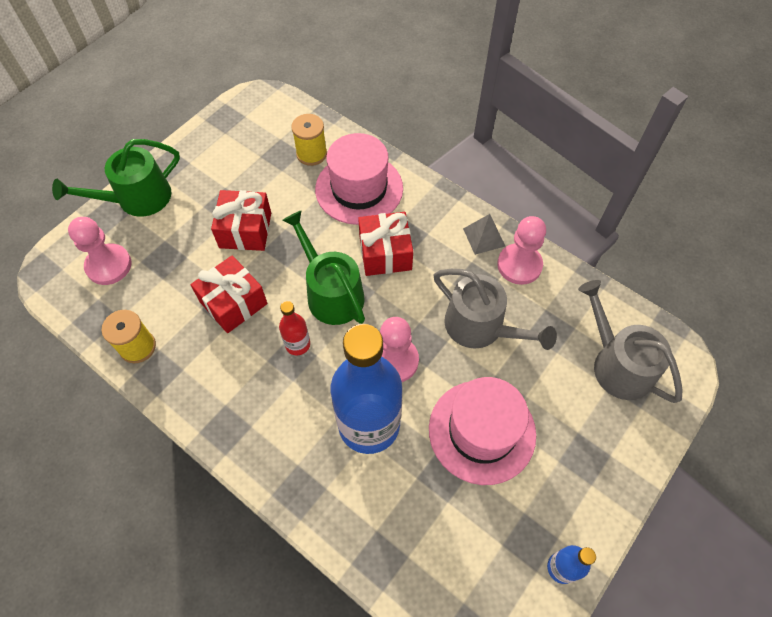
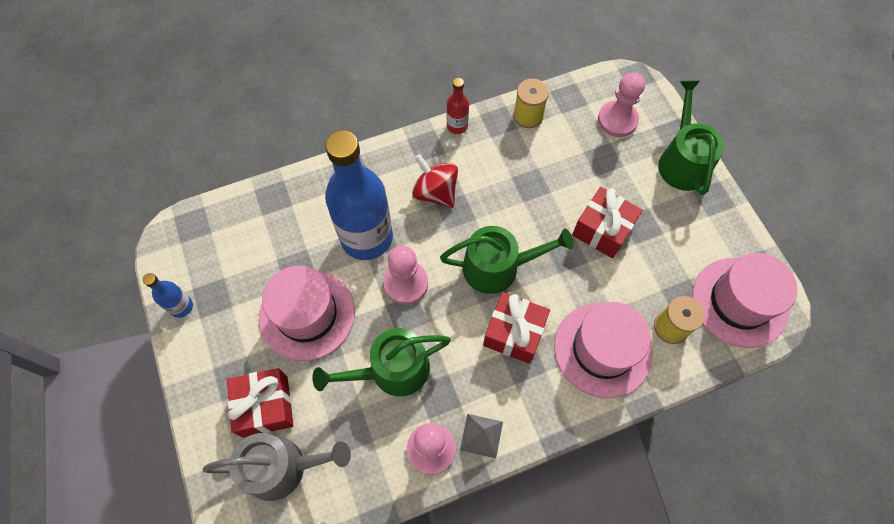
camera: 120 degrees right, 5 degrees up
(233, 303) = (531, 191): red gift -> red gift (265, 406)
(262, 121) = (739, 302): none -> pink hat
(280, 387) = (435, 192): none -> red spinning top
(297, 344) = (464, 220): red bottle -> red bottle (457, 126)
(480, 327) = (392, 370): grey watering can -> green watering can

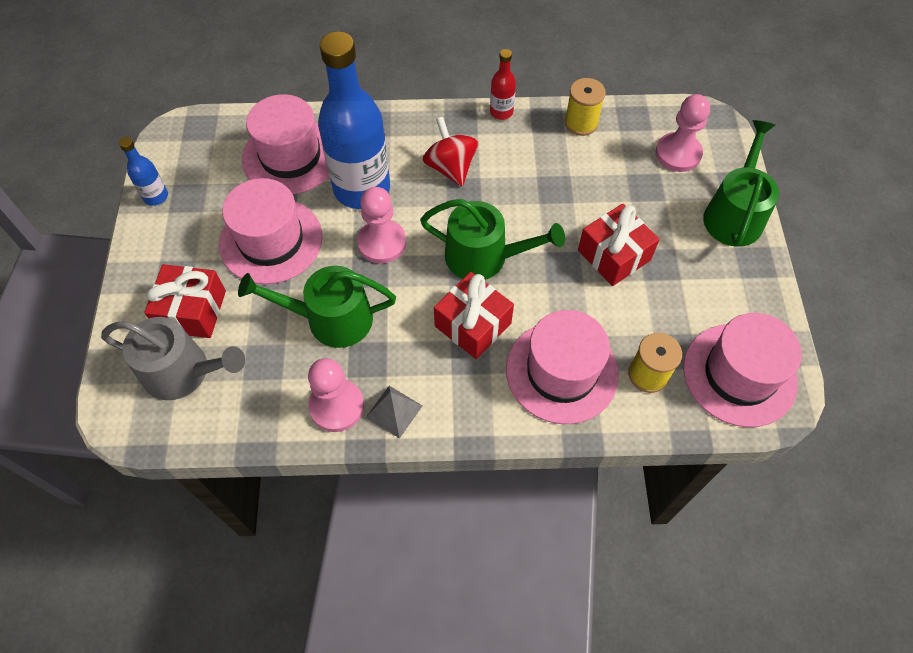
camera: 20 degrees right, 5 degrees down
(289, 227) = (290, 156): none -> pink hat

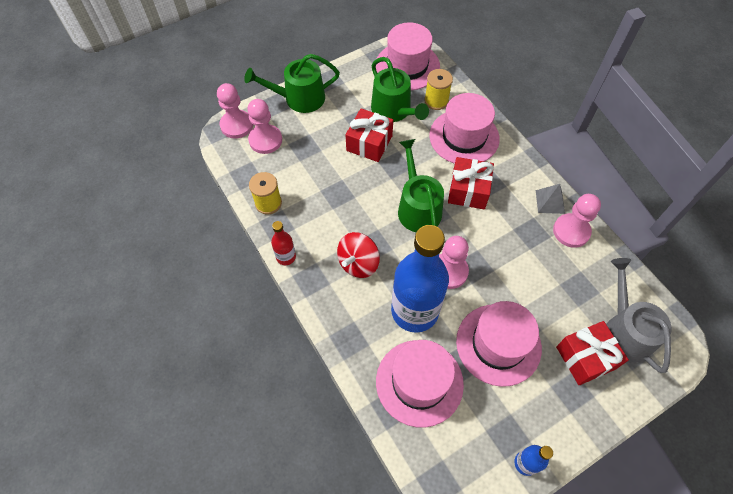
camera: 120 degrees left, 0 degrees up
(331, 319) = (523, 268): green watering can -> green watering can (394, 110)
(718, 135) = (236, 125): none -> pink pawn

